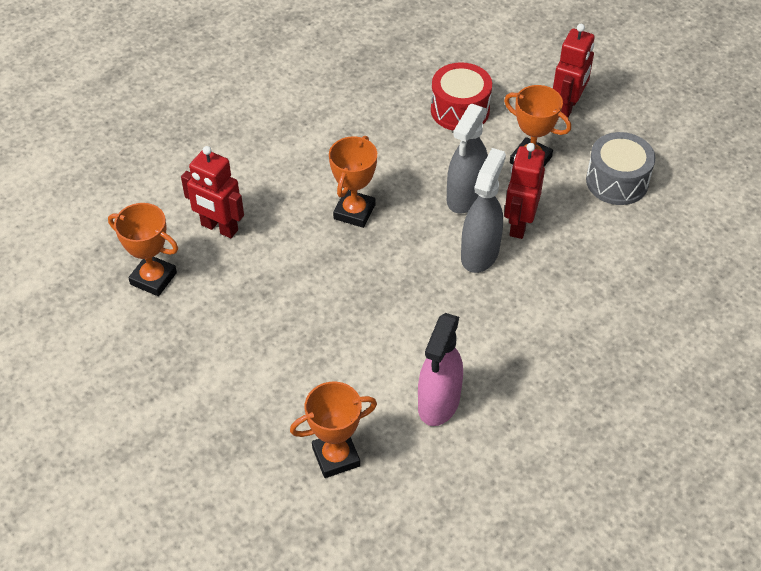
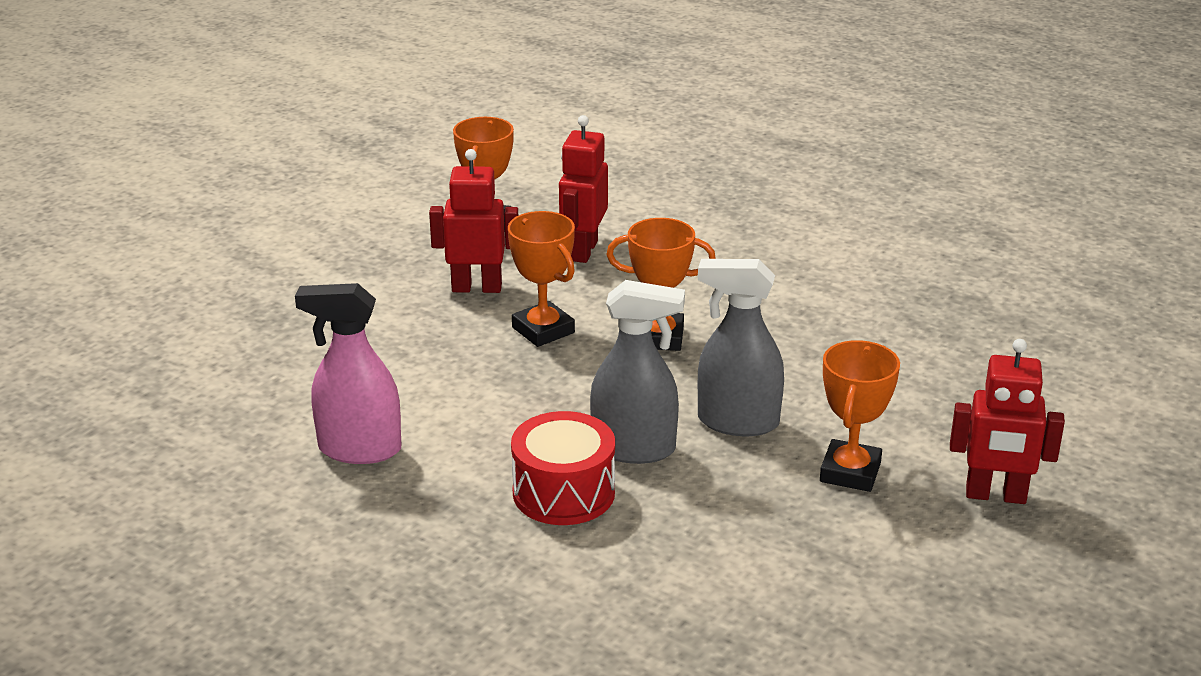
camera: 75 degrees right, 20 degrees down
(336, 457) = (260, 385): orange trophy -> orange trophy (543, 330)
(460, 110) = (912, 394): red drum -> red drum (563, 492)
(519, 224) = (709, 477): red robot -> red robot (477, 288)
(617, 181) = (858, 566): grey drum -> none

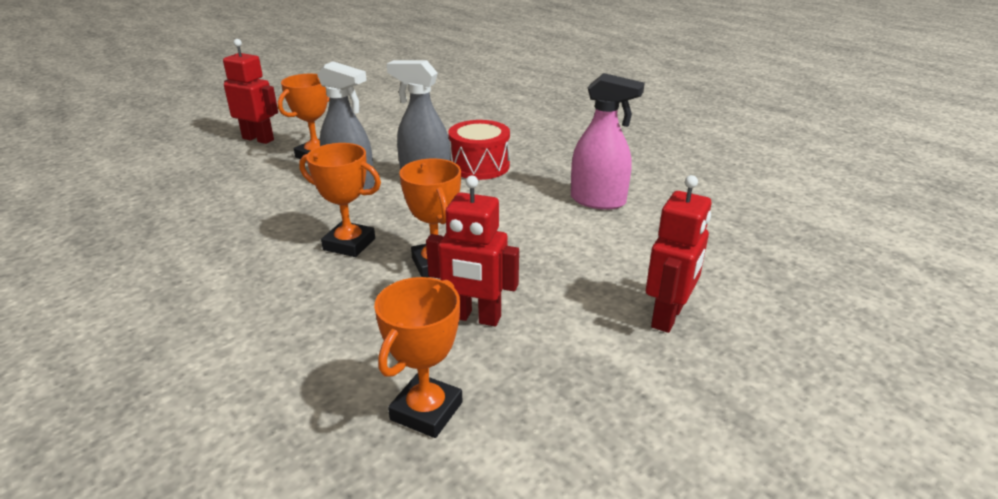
camera: 165 degrees left, 0 degrees up
(583, 251) = (342, 348): red robot -> red robot (668, 317)

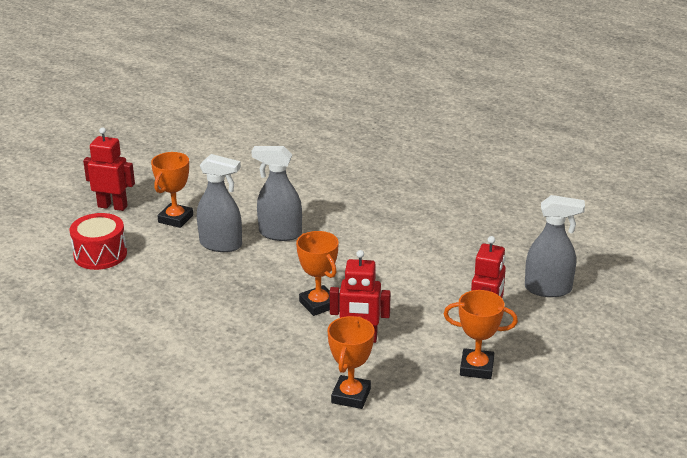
camera: 10 degrees left, 0 degrees up
(349, 244) = (247, 296): orange trophy -> orange trophy (476, 368)
(479, 166) = (319, 215): red drum -> red drum (100, 254)
(598, 201) = (423, 239): pink spray bottle -> none
(766, 278) = (548, 289): none -> grey spray bottle

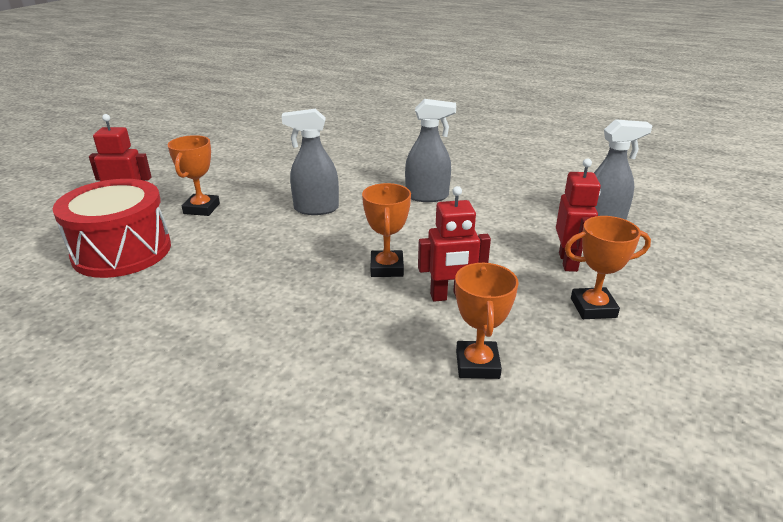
camera: 15 degrees left, 0 degrees up
(100, 254) = (122, 251): red drum -> red drum, size x1.56
(221, 245) = (258, 225): grey spray bottle -> grey spray bottle (427, 196)
(318, 304) = (387, 268): orange trophy -> orange trophy turned 45 degrees clockwise

